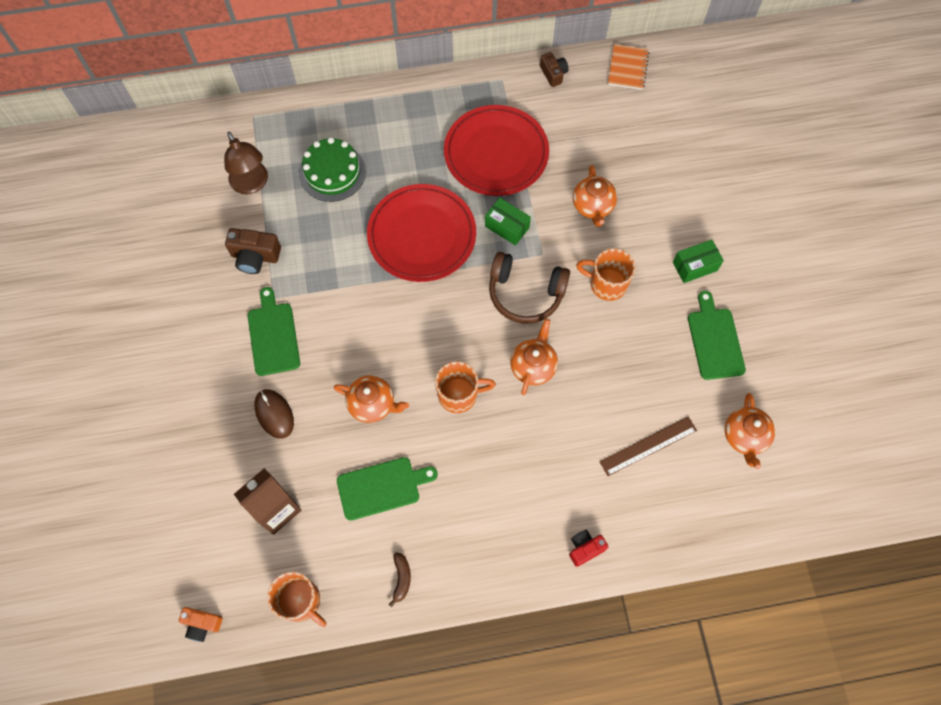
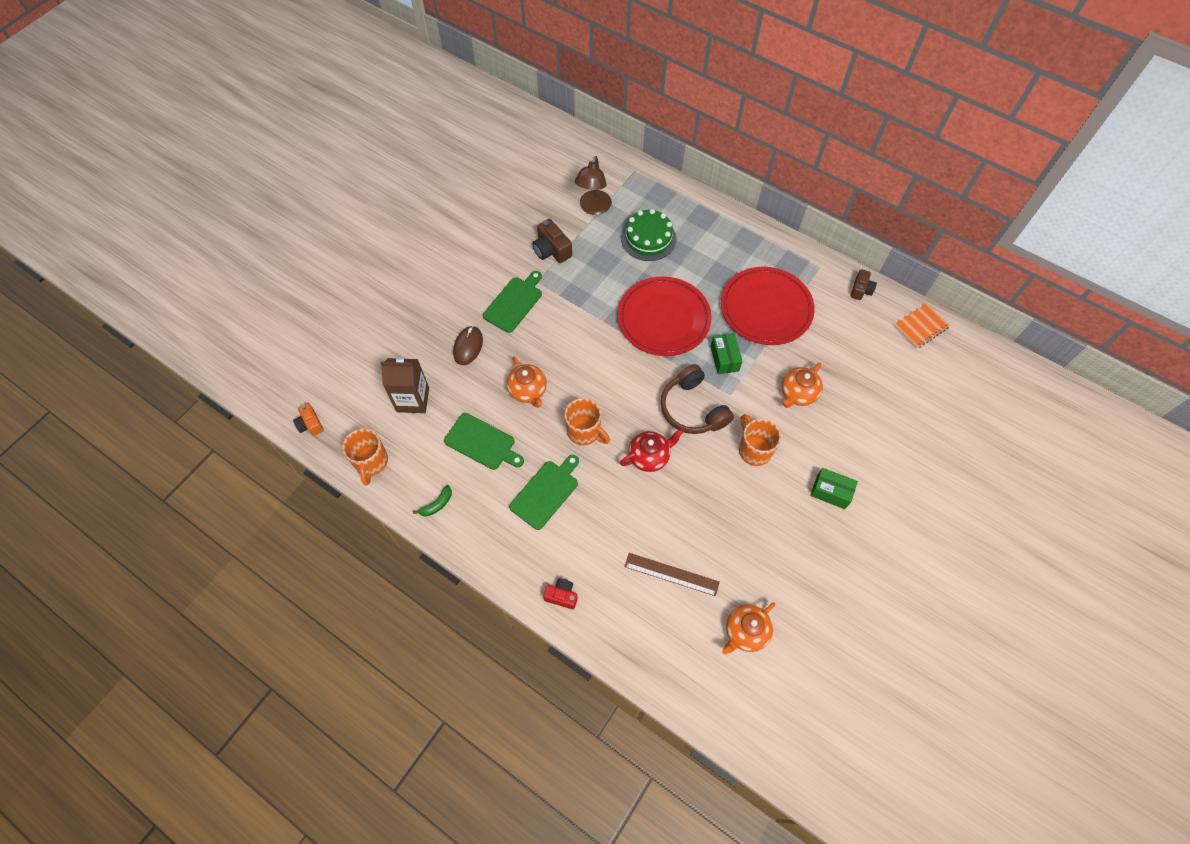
camera: 45 degrees right, 5 degrees down
(401, 578) = (437, 504): brown banana -> green banana
(533, 366) = (649, 456): orange teapot -> red teapot
(715, 340) = (792, 551): green cutting board -> green cutting board (546, 492)

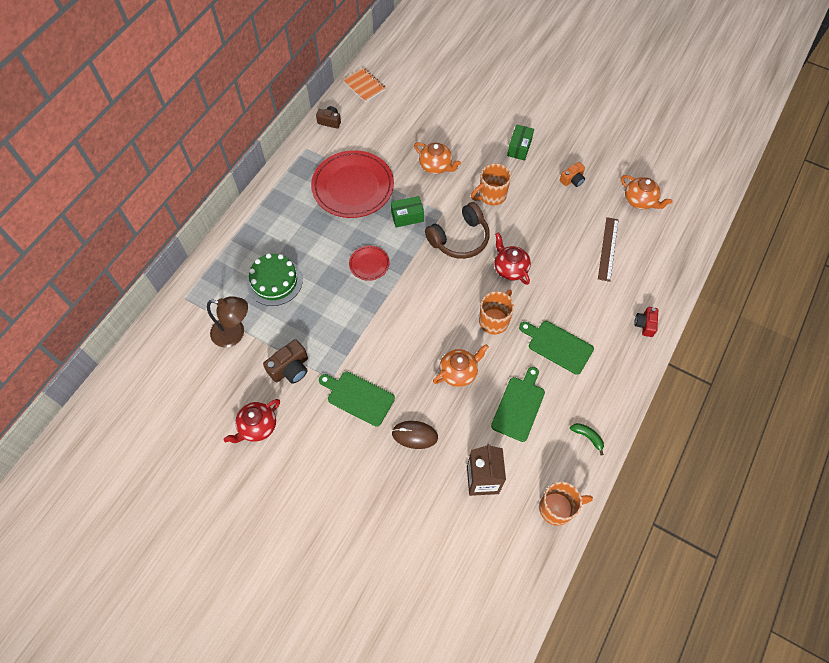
camera: 95 degrees left, 0 degrees up
(310, 424) = (526, 583): orange camera -> orange camera (572, 180)
(498, 226) = (257, 427): none -> red teapot
(663, 319) = (369, 264): red plate -> red plate, size x0.46

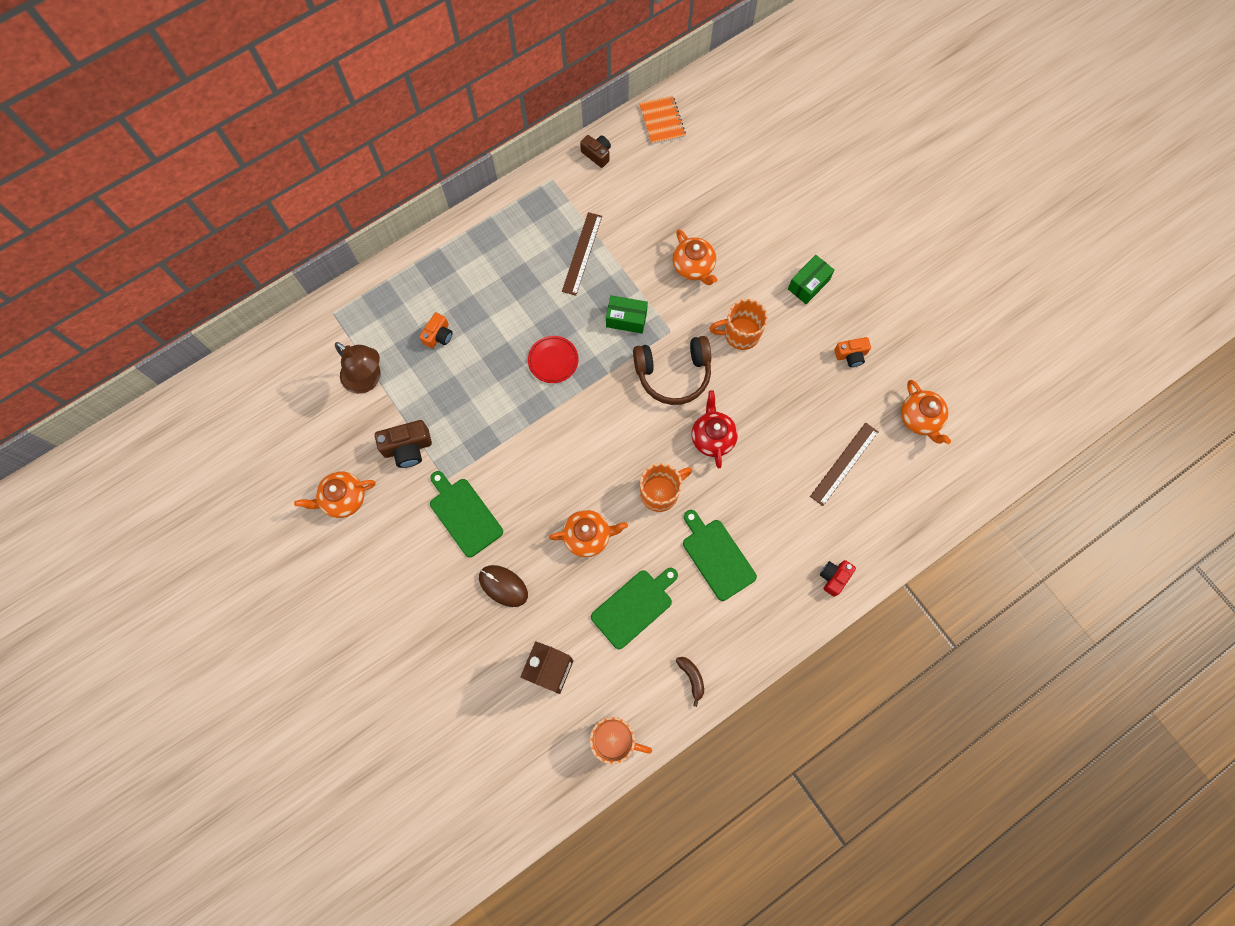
camera: 25 degrees right, 10 degrees up
(257, 427) = (343, 499): red teapot -> orange teapot
(274, 281) = (438, 335): green cake -> orange camera
(353, 187) = (582, 253): red plate -> brown ruler
(587, 437) = (691, 678): green banana -> brown banana

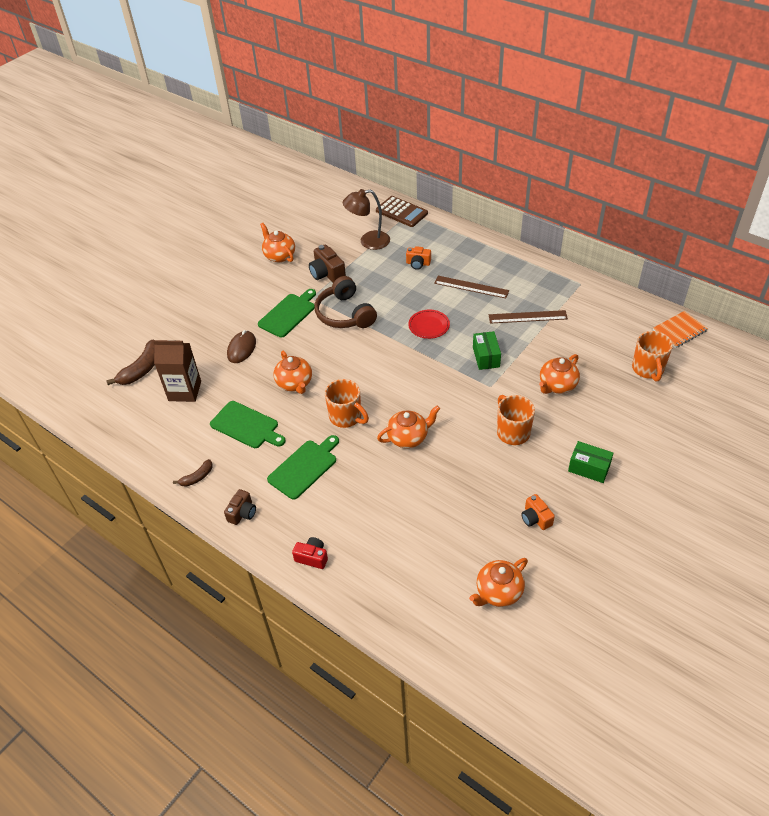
camera: 75 degrees right, 25 degrees down
(326, 321) = (401, 212): none -> brown calculator
(367, 380) = (368, 241): brown lamp -> brown lamp turned 60 degrees clockwise
(490, 719) = (142, 369): none -> brown banana
(597, 154) = (620, 302): brown camera -> brown camera (242, 513)
(614, 740) = (138, 442): orange mug -> orange mug (648, 369)
(673, 374) = (453, 398): brown headphones -> brown headphones (345, 314)
(712, 437) = (408, 437): red teapot -> orange teapot
(844, 464) = (424, 539): brown ruler -> brown ruler (471, 287)

